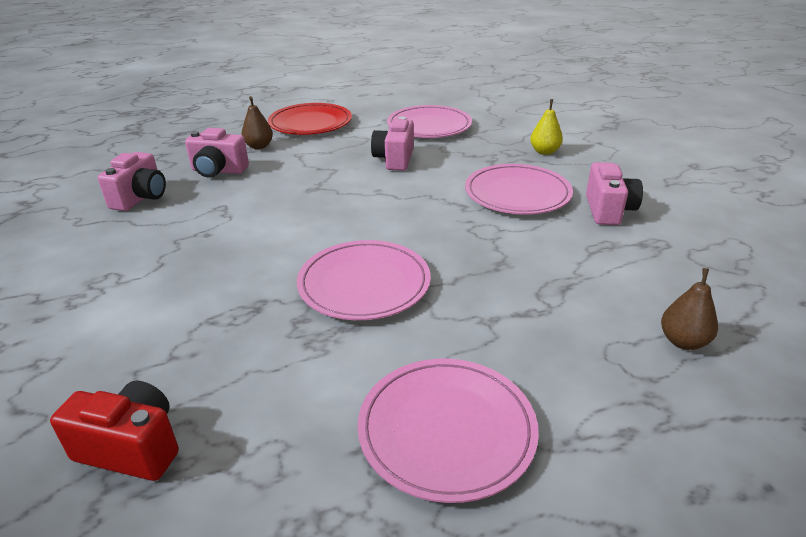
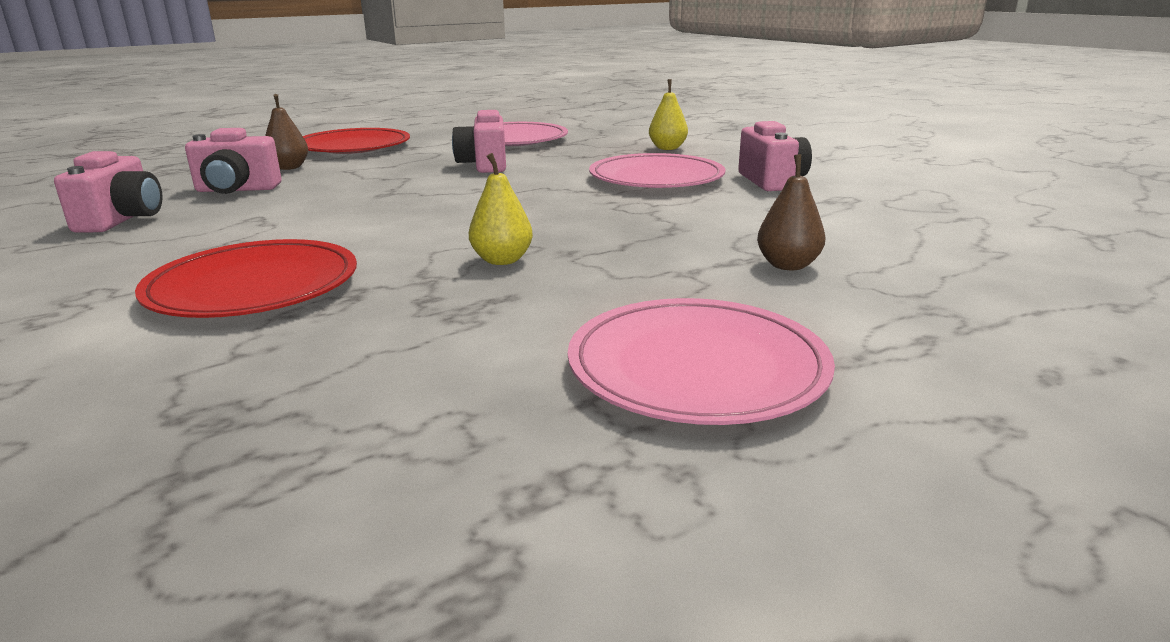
camera: 15 degrees left, 10 degrees down
(132, 448) = (204, 454): red camera -> none
(199, 287) = (254, 286): none -> red plate
(364, 284) = (502, 260): pink plate -> yellow pear
(683, 341) = (931, 263): brown pear -> brown pear (788, 265)

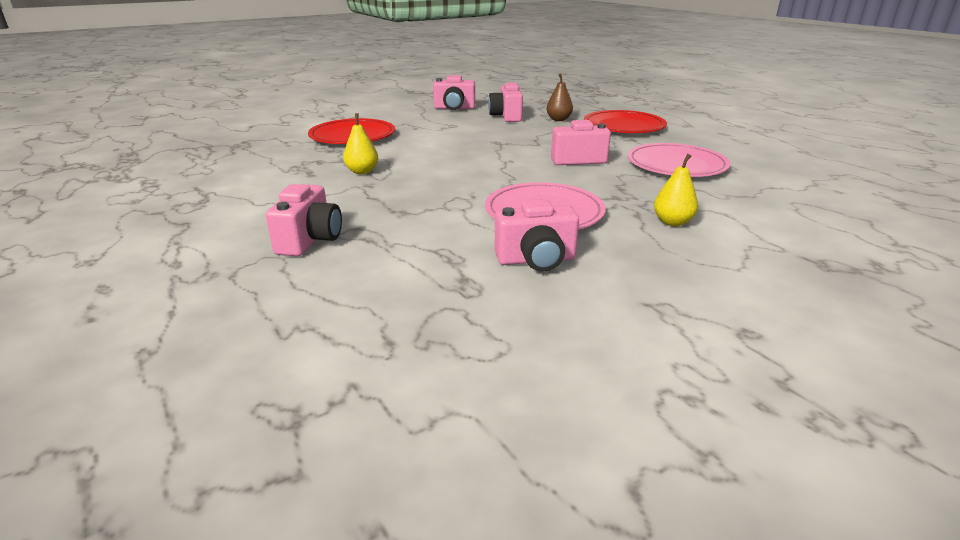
camera: 90 degrees right, 5 degrees up
(697, 367) = (202, 207): pink plate -> none
(788, 265) = (310, 240): brown pear -> pink camera

